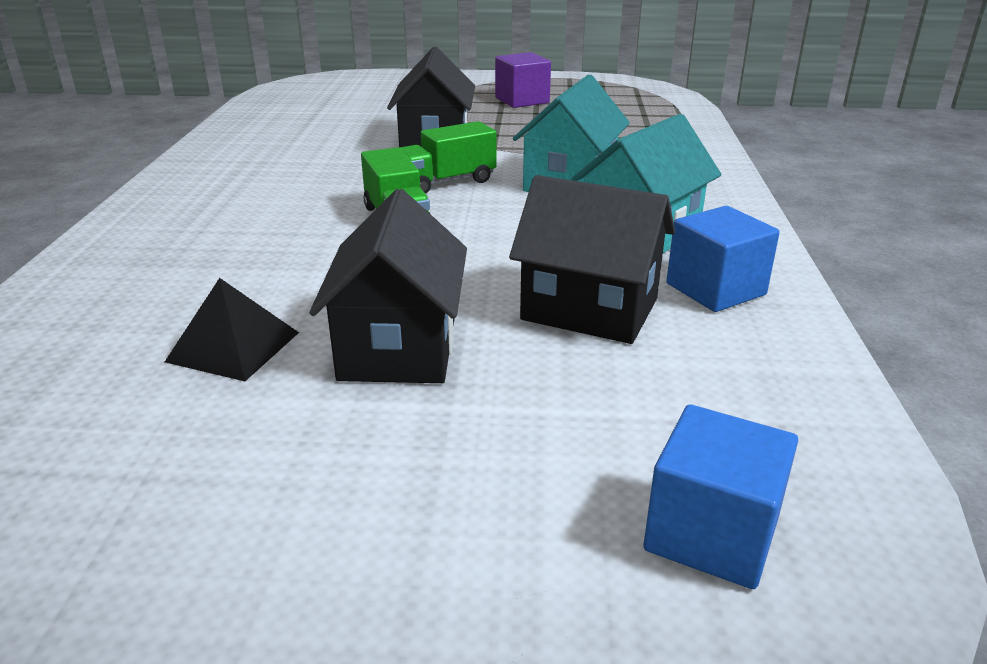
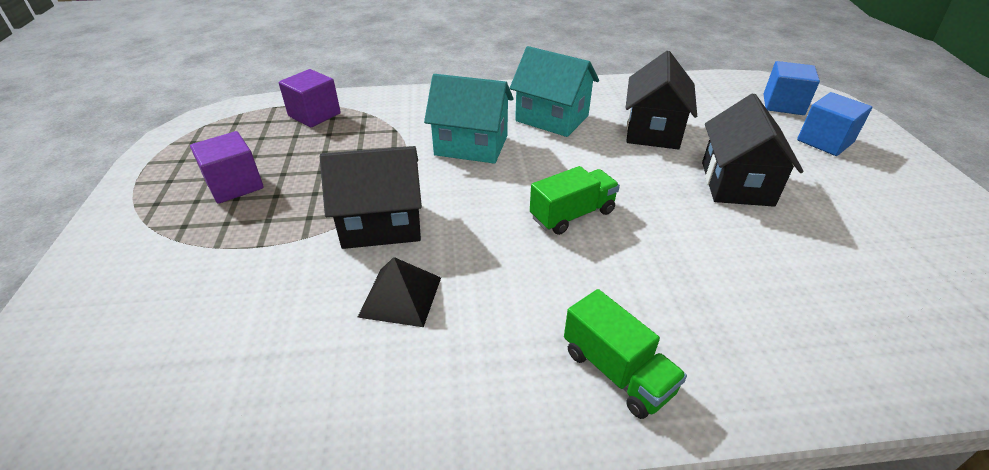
camera: 100 degrees left, 10 degrees up
(233, 346) = (790, 245): black pyramid -> black pyramid (400, 296)
(398, 347) = (736, 183): black house -> black house turned 75 degrees counterclockwise
(446, 182) = (485, 202): green truck -> green truck (616, 371)
(654, 119) = (314, 115): none -> purple cube
(715, 289) = (608, 99): blue cube -> blue cube (825, 141)

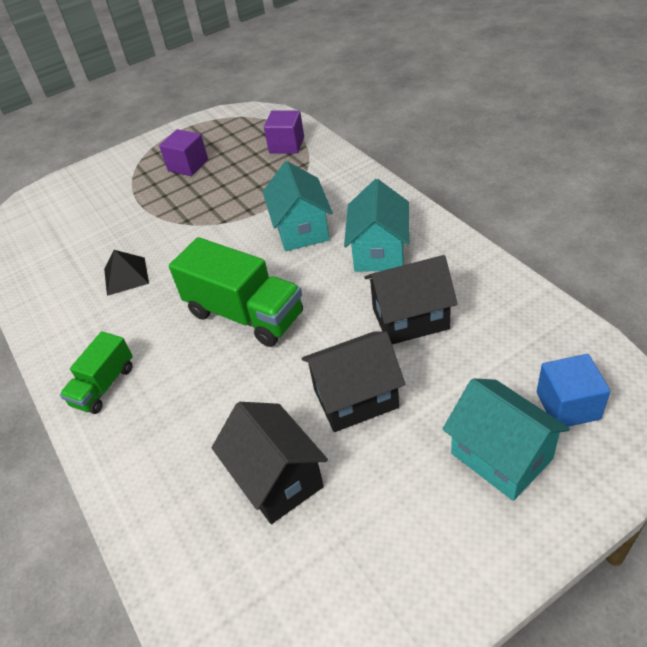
camera: 70 degrees right, 5 degrees up
(381, 224) = (184, 237): black house -> black house (277, 479)
(572, 215) = (245, 314): green truck -> green truck, size x1.74
(825, 141) = (501, 456): blue cube -> turquoise house

